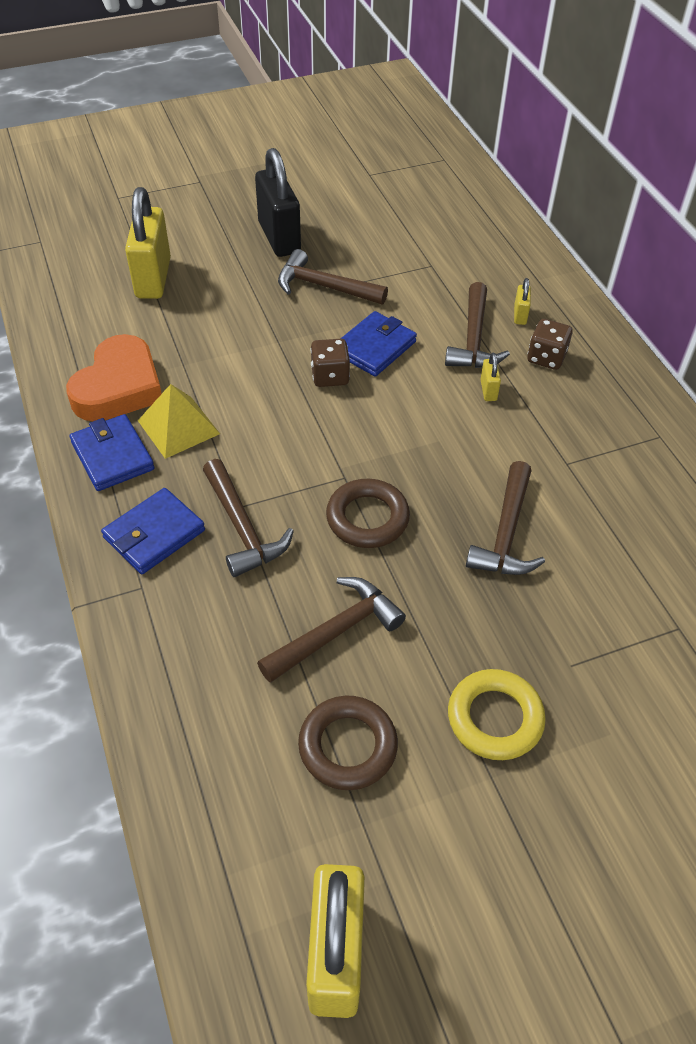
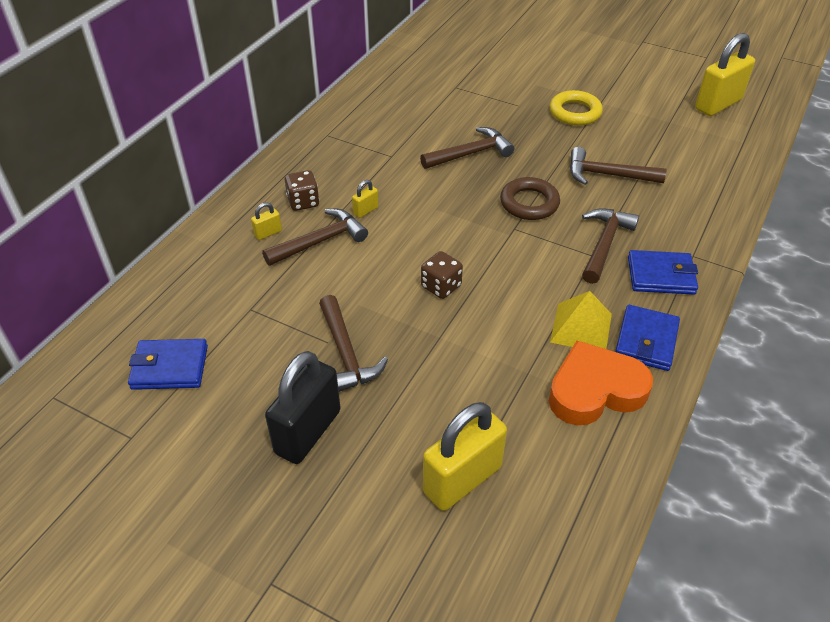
camera: 130 degrees left, 5 degrees down
(347, 746) = (649, 142): brown ring -> none
(375, 347) = (385, 282): blue wallet -> blue wallet (170, 367)

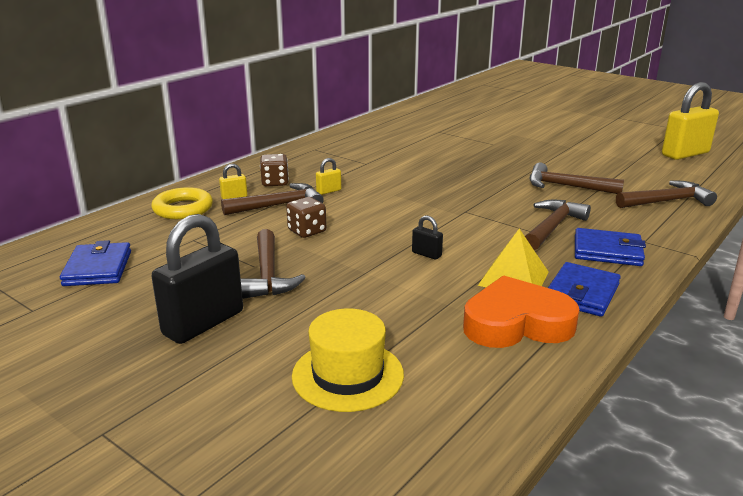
camera: 10 degrees right, 20 degrees down
(170, 367) = (98, 268): blue wallet -> blue wallet turned 75 degrees clockwise
(441, 286) = (380, 240): brown dice -> brown dice (307, 231)
(462, 479) = (347, 375): yellow padlock -> yellow hat
(470, 154) = (439, 166): brown hammer -> brown hammer (667, 201)
(492, 302) = (426, 254): none -> black padlock
(529, 203) = (485, 197): brown ring -> none
(575, 112) = (544, 150): yellow ring -> yellow ring (183, 209)

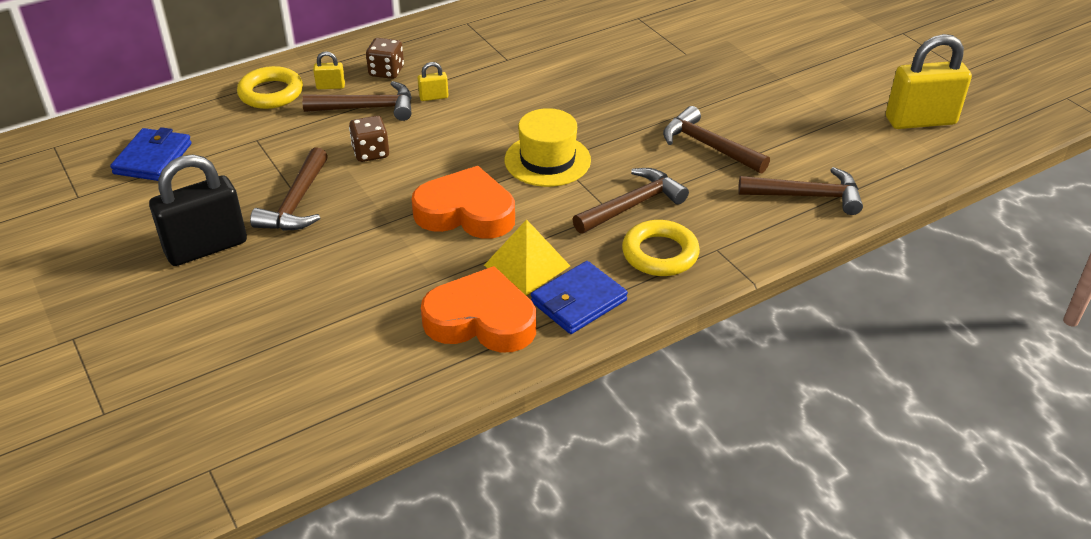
camera: 20 degrees right, 15 degrees up
(347, 375) = (289, 335): yellow hat -> yellow hat (547, 160)
(426, 254) = (466, 212): black padlock -> orange heart
(607, 251) = (660, 254): blue wallet -> yellow ring

